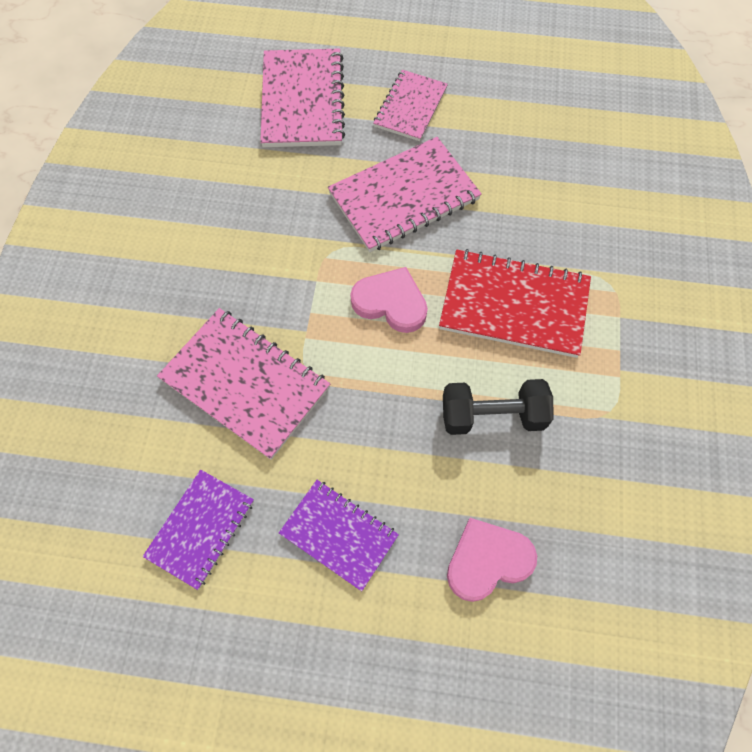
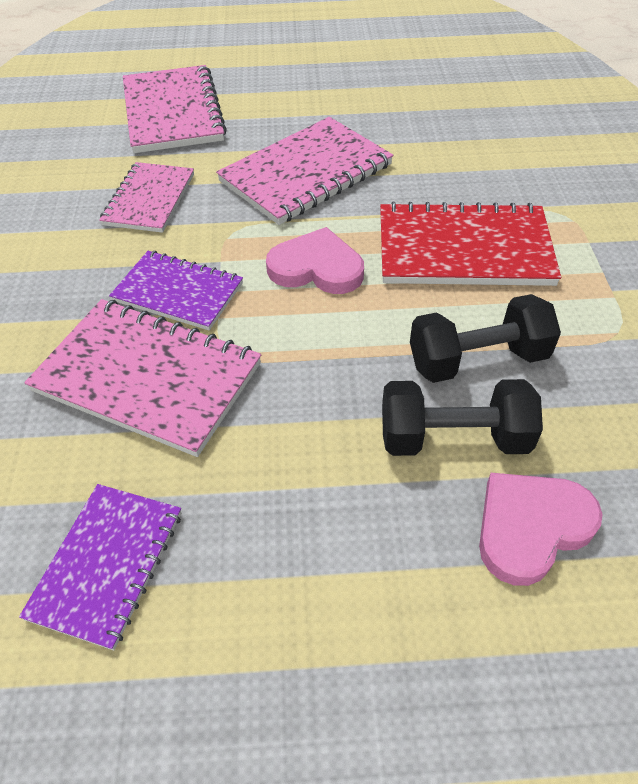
camera: 10 degrees left, 15 degrees down
(339, 535) = (313, 534): purple notebook -> purple notebook (178, 292)
(410, 107) = (293, 103): pink notebook -> pink notebook (149, 199)
(454, 480) = (453, 438): none -> black dumbbell

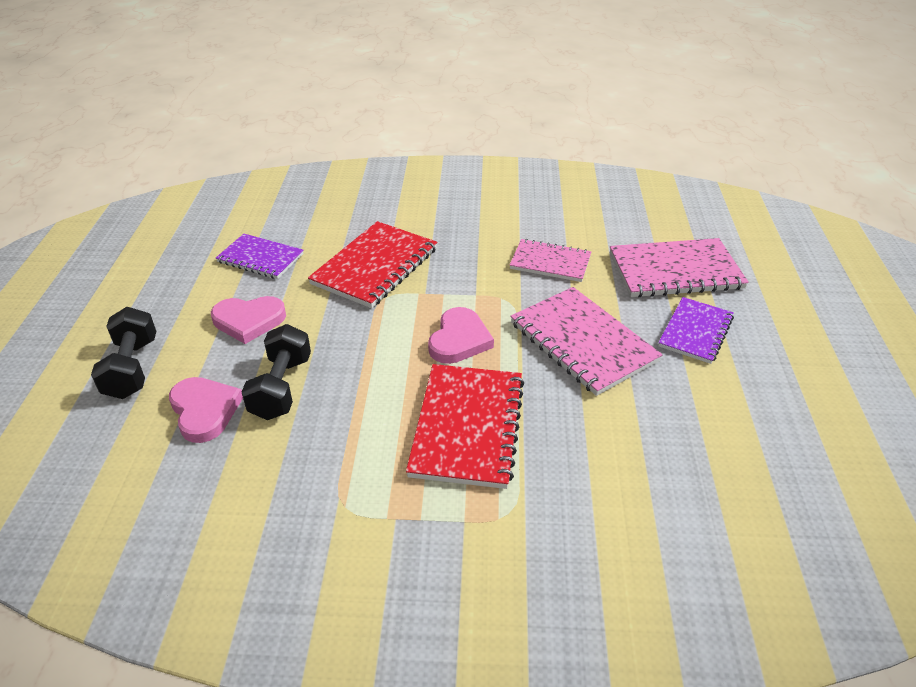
camera: 95 degrees right, 10 degrees down
(147, 378) = (375, 266): pink notebook -> red notebook
(178, 292) = (446, 276): purple notebook -> purple notebook (695, 332)
(305, 528) = (249, 321): none -> pink heart
(477, 359) = (343, 412): black dumbbell -> black dumbbell (132, 368)

